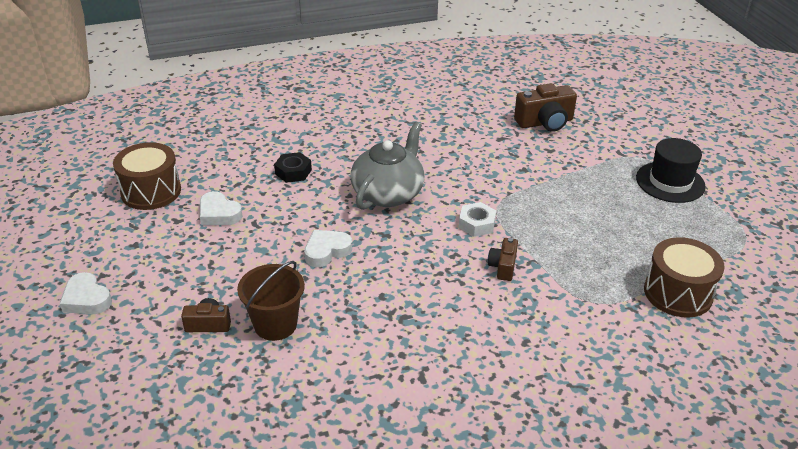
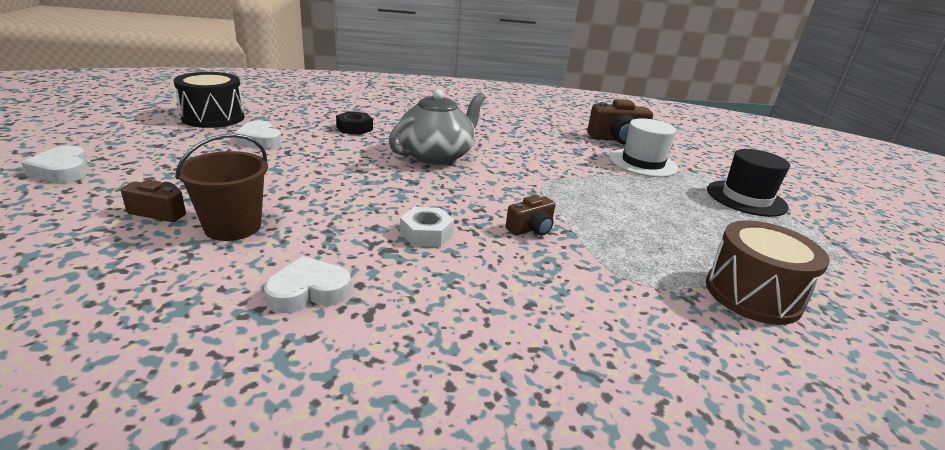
camera: 10 degrees right, 10 degrees down
(151, 191) = (213, 118): brown drum -> black drum
(326, 251) = (342, 182): white heart -> white heart (308, 292)
(476, 224) = (517, 191): white nut -> white nut (426, 233)
(503, 267) = (531, 229): brown camera -> brown camera turned 150 degrees counterclockwise
(575, 154) = (642, 163): none -> white hat

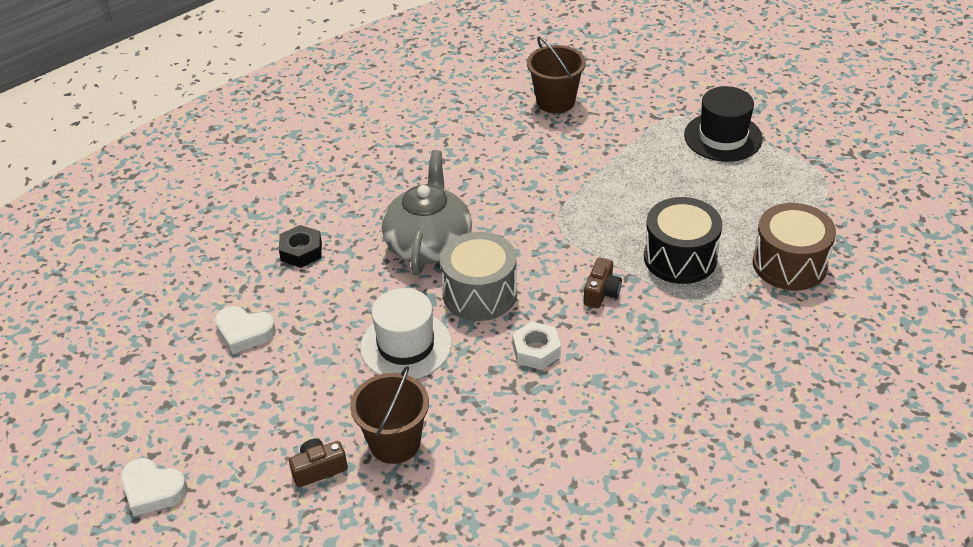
camera: 30 degrees left, 15 degrees up
(213, 118) = (141, 331): black drum -> black drum (680, 258)
(308, 292) = (528, 456): white heart -> none
(433, 188) = (480, 293): none -> grey drum
(617, 139) = (555, 101): brown camera -> brown bucket
(642, 163) = (608, 132): white hat -> white hat (406, 345)

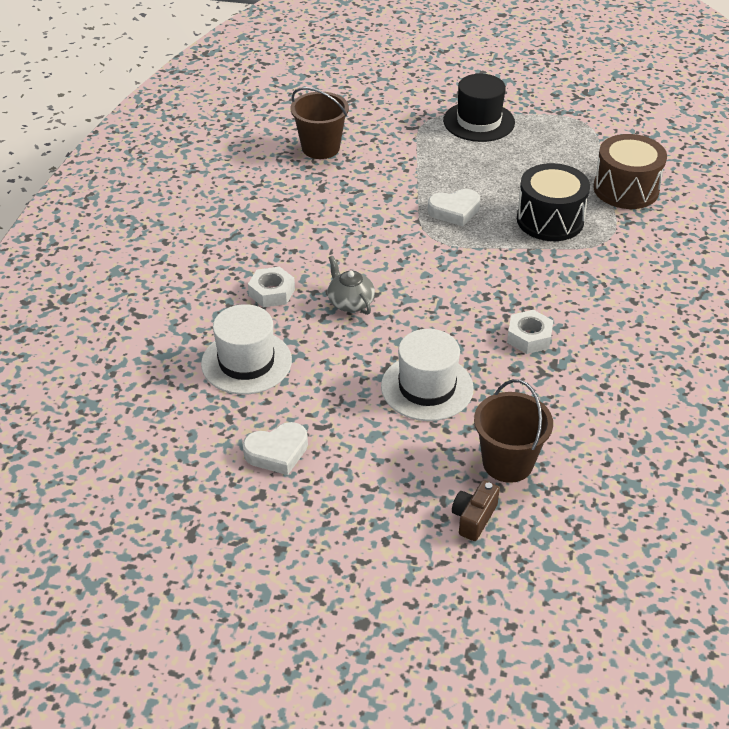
camera: 40 degrees left, 0 degrees up
(153, 490) = (356, 622): white heart -> white heart (454, 211)
(301, 251) = (246, 362): black nut -> white hat
(380, 205) = (272, 292): none -> white nut
(429, 244) = (350, 302): grey teapot -> grey teapot, size x0.52
(480, 293) = (436, 318): grey drum -> none
(601, 292) = (525, 272): brown camera -> none

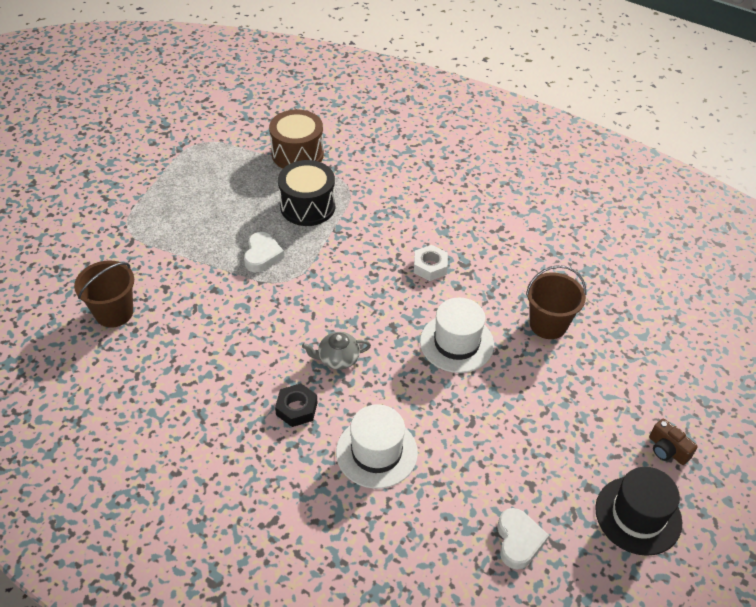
camera: 70 degrees left, 5 degrees up
(272, 292) = (296, 409): white nut -> black nut
(277, 452) = (489, 460): white heart -> white heart (518, 541)
(473, 518) = (592, 361): brown camera -> brown camera (667, 450)
(479, 121) = (155, 199): black hat -> black hat (638, 515)

